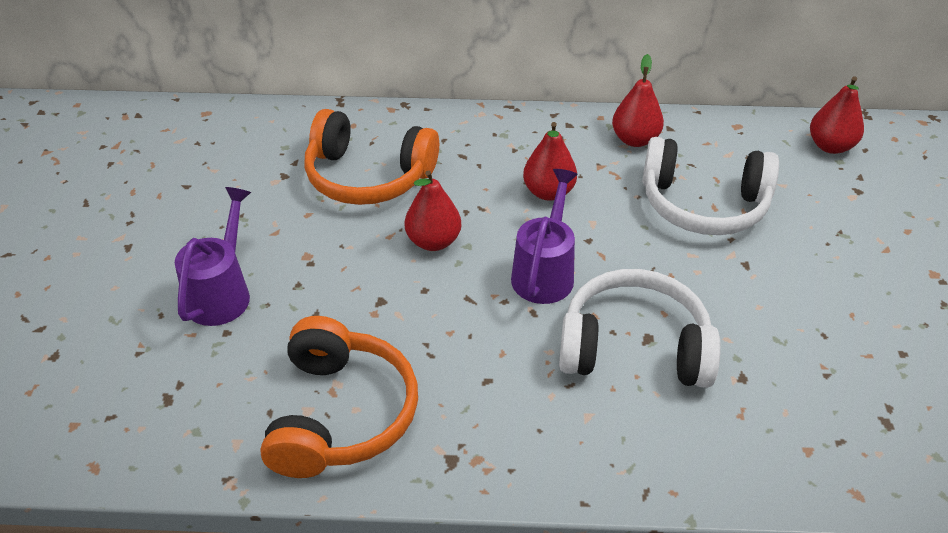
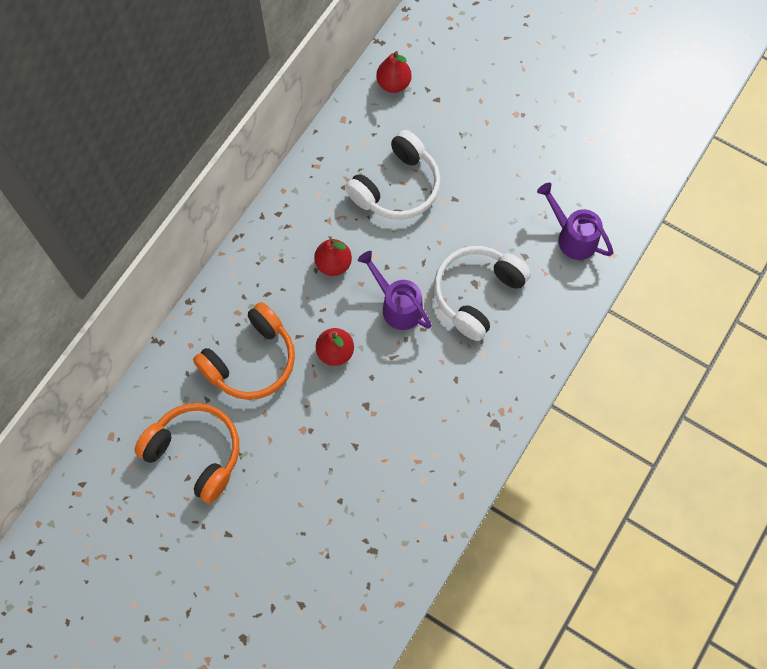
camera: 60 degrees left, 25 degrees up
(222, 293) = (306, 491): purple watering can -> purple watering can (572, 237)
(340, 414) = (436, 464): orange headphones -> orange headphones (195, 453)
(635, 140) = (318, 185): red pear -> none

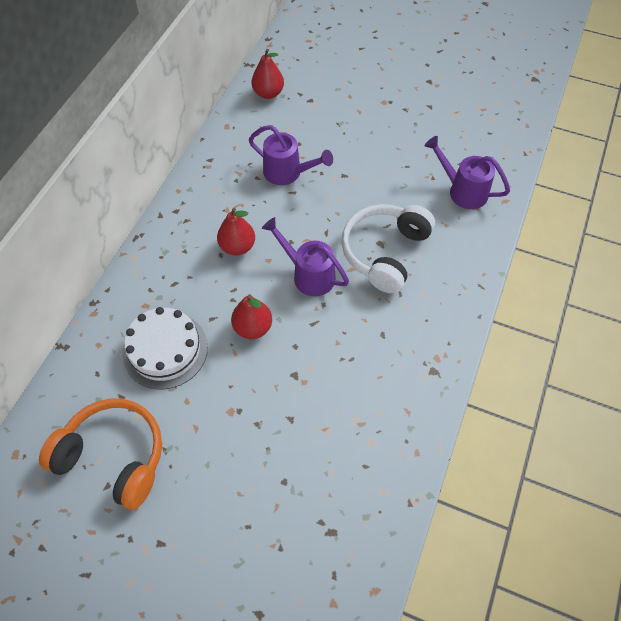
camera: 10 degrees left, 10 degrees down
(251, 360) = (165, 350): orange headphones -> white cake
(397, 187) = (287, 173): white headphones -> purple watering can

